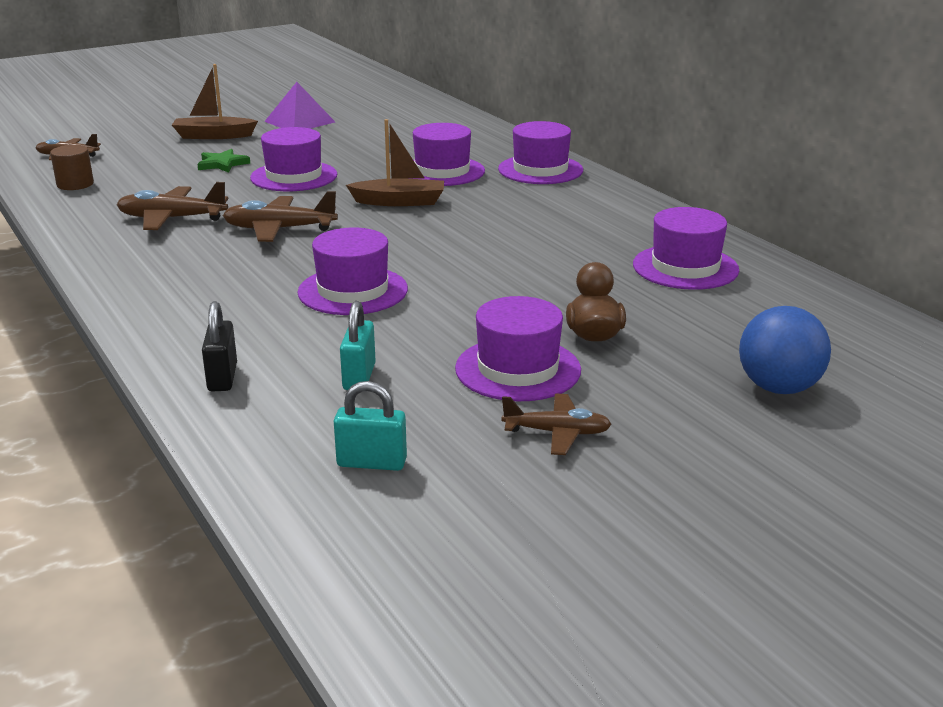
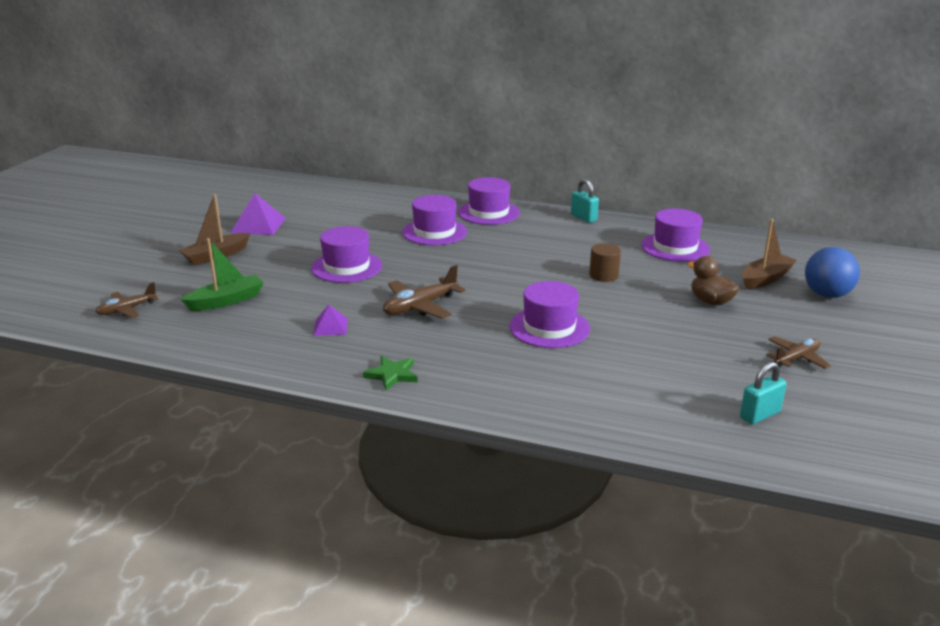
camera: 40 degrees left, 0 degrees up
(75, 184) = (191, 329): brown cylinder -> brown cylinder (603, 275)
(144, 172) = (226, 301): none -> green boat
(172, 219) = (330, 327): brown plane -> purple pyramid
(222, 164) = (273, 275): green star -> green star (392, 375)
(222, 377) = (595, 410): black padlock -> none
(359, 377) = (659, 374): turquoise padlock -> turquoise padlock (583, 218)
(400, 202) = (453, 261): brown boat -> brown boat (765, 279)
(518, 369) = (717, 335): purple hat -> none

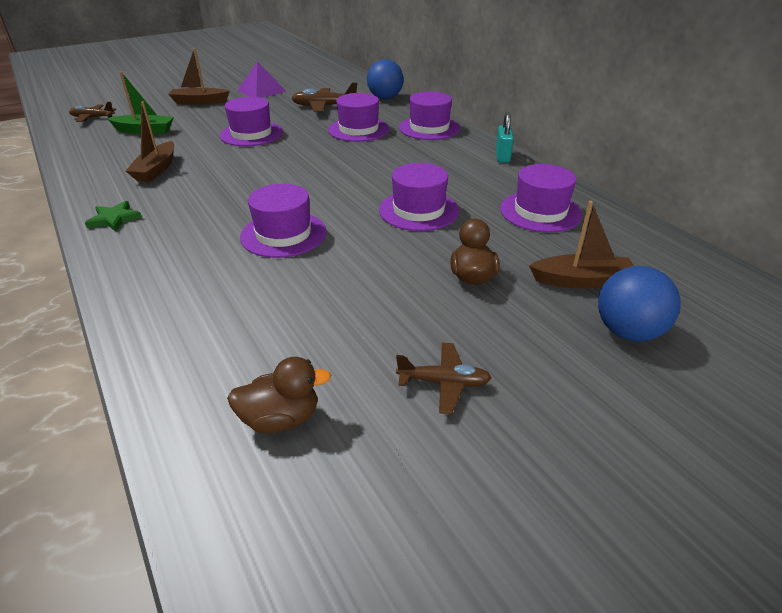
camera: 40 degrees right, 10 degrees up
(330, 327) = (156, 170): purple pyramid -> brown boat
(397, 197) = (385, 98): none -> blue ball
(420, 306) = (234, 179): brown plane -> brown plane (324, 106)
(603, 275) = (418, 210): brown cylinder -> purple hat
(760, 415) = (281, 419): turquoise padlock -> brown duck

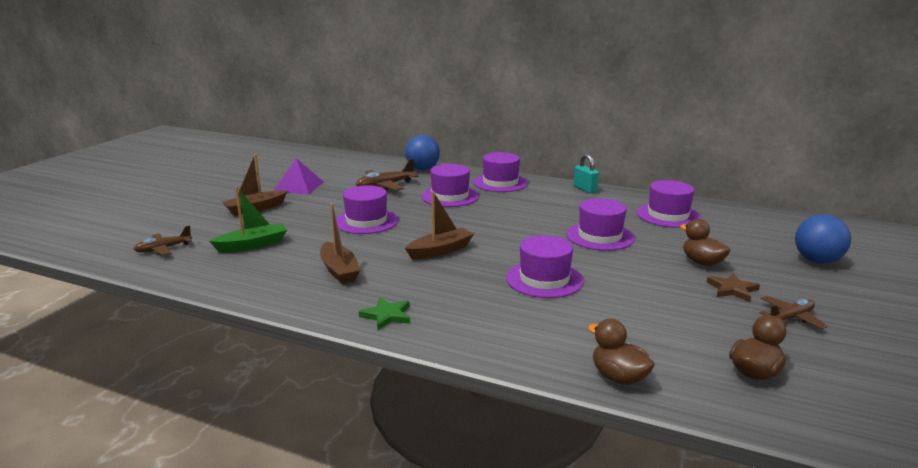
camera: 35 degrees left, 15 degrees down
(158, 354) = (618, 377): none -> brown duck
(444, 320) = (732, 289): none -> brown star
(582, 281) = (755, 244): brown boat -> brown boat (440, 251)

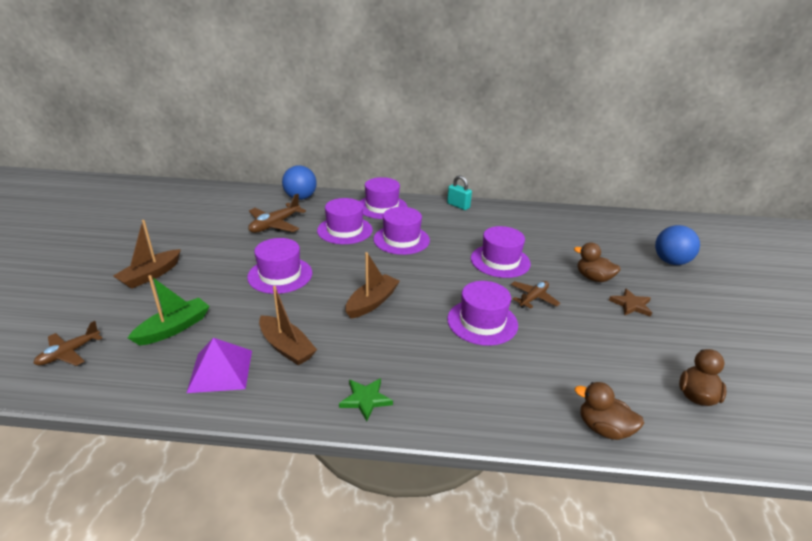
camera: 20 degrees left, 10 degrees up
(299, 186) = (184, 237): purple pyramid -> purple pyramid (220, 370)
(668, 215) = (540, 228): purple hat -> purple hat (401, 240)
(790, 318) = (687, 329): brown plane -> brown plane (533, 298)

